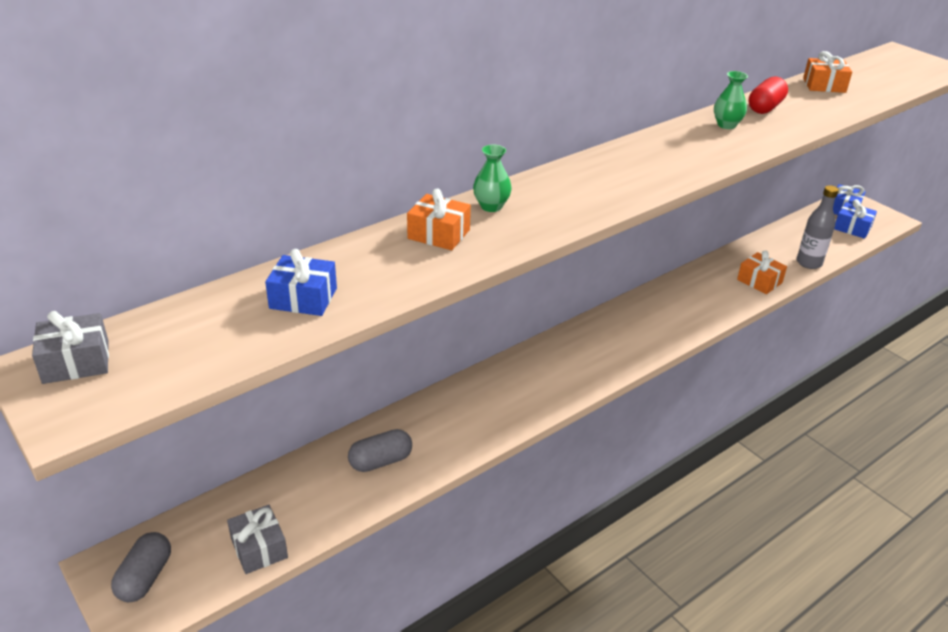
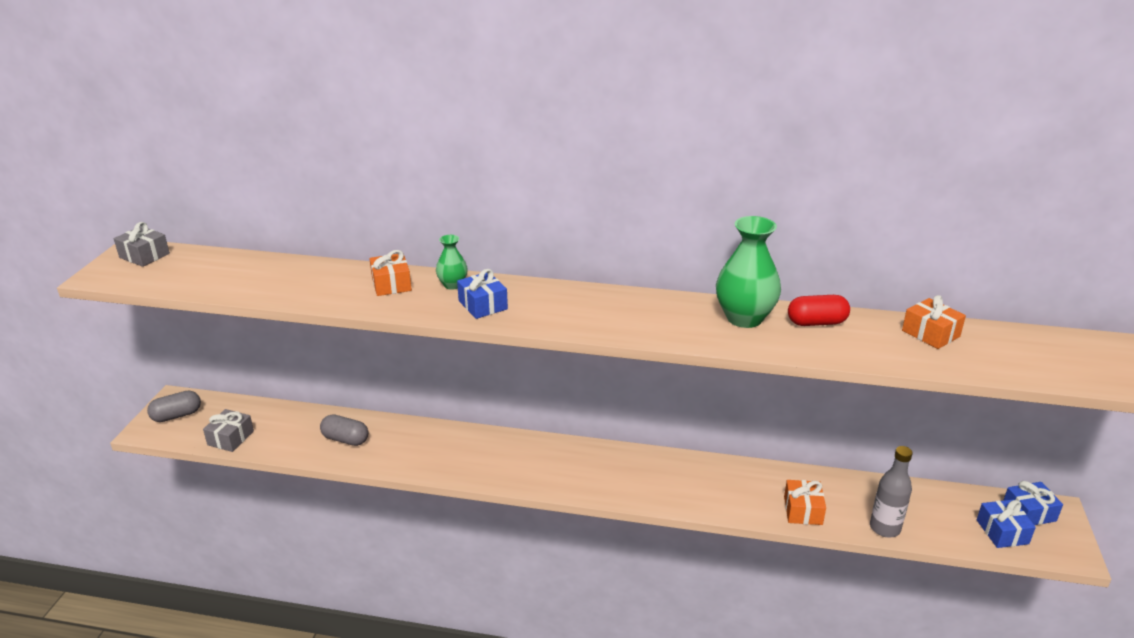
camera: 50 degrees right, 5 degrees down
(303, 298) = (266, 279): blue gift -> blue gift (483, 305)
(726, 125) = (744, 318): green vase -> green vase, size x1.89

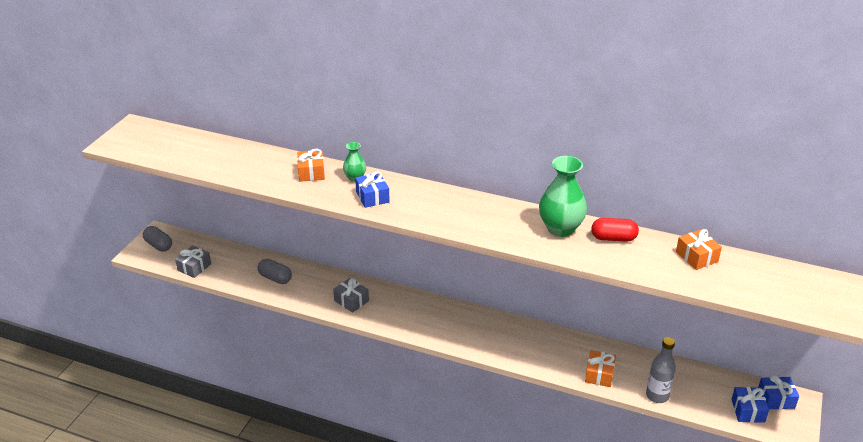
camera: 10 degrees right, 5 degrees up
(144, 256) = (142, 131): grey gift -> grey gift (351, 301)
(177, 415) = (158, 245): grey capsule -> grey capsule turned 60 degrees clockwise

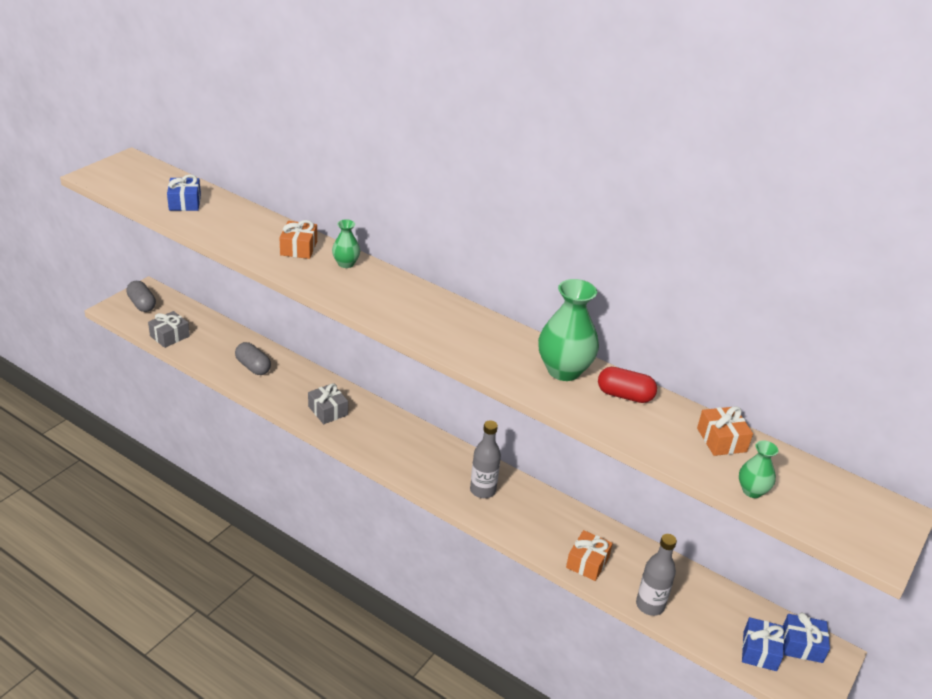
camera: 10 degrees right, 0 degrees up
(372, 197) = (355, 289): blue gift -> blue gift (185, 202)
(499, 337) = (482, 490): none -> grey bottle
(733, 290) = (752, 491): none -> green vase

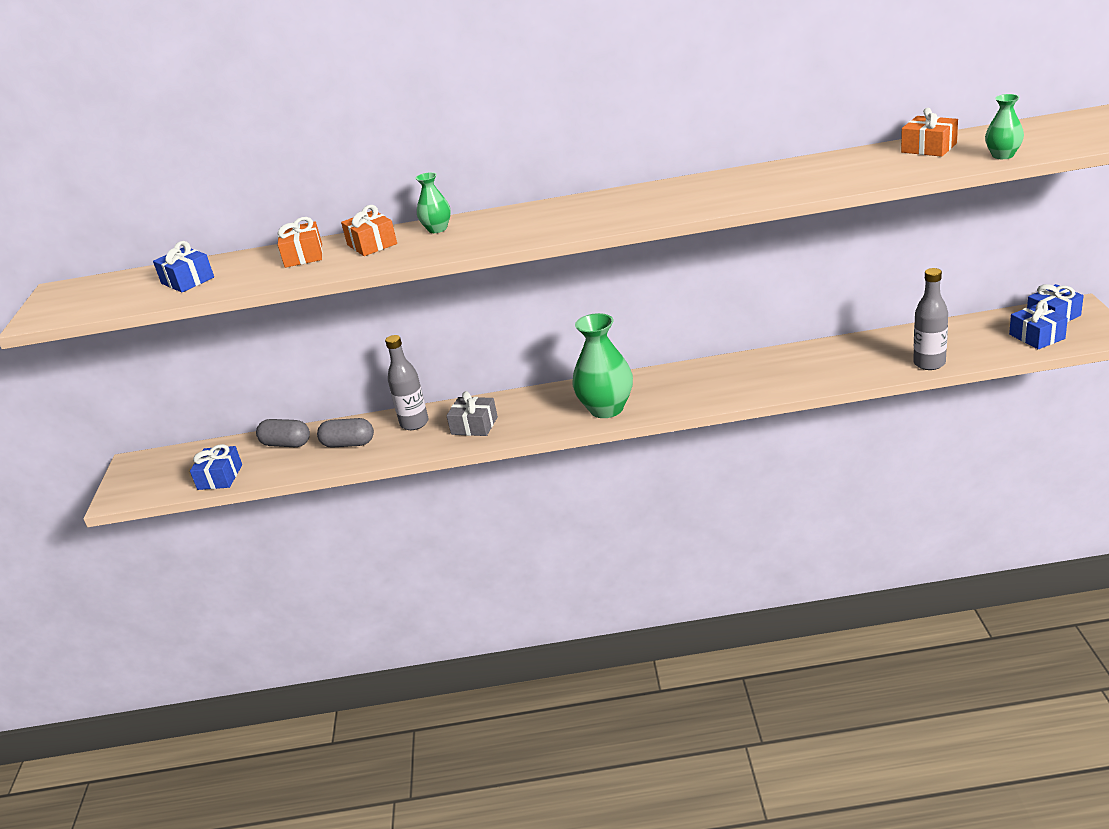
camera: 30 degrees left, 5 degrees down
(142, 304) = (145, 475): grey capsule -> grey capsule (286, 444)
(170, 336) = (220, 477): grey gift -> blue gift
(482, 490) = (694, 386): grey bottle -> grey bottle (414, 423)
(563, 370) = (748, 180): green vase -> green vase (606, 409)
(587, 562) = (846, 371): orange gift -> orange gift (303, 256)
(624, 395) = (818, 167): red capsule -> none

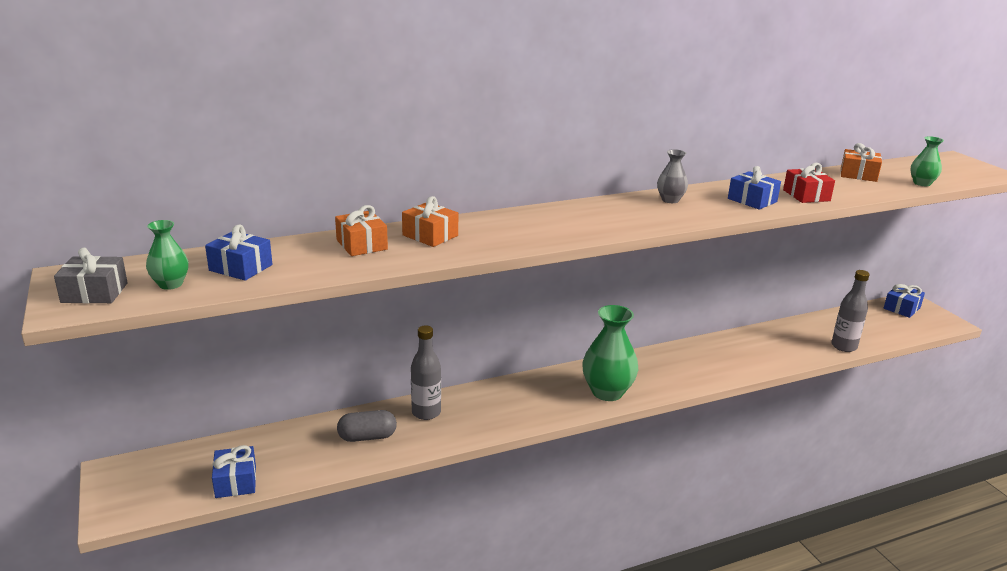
camera: 25 degrees left, 5 degrees down
(286, 444) = (295, 440): grey capsule -> none
(437, 229) = (487, 223): green vase -> green vase (170, 284)
(474, 426) = (490, 413): grey gift -> grey gift (94, 293)
(654, 194) = (670, 200): none -> grey vase
(825, 180) = (806, 195): none -> red gift
(1037, 336) = (903, 324): blue gift -> blue gift (752, 200)

